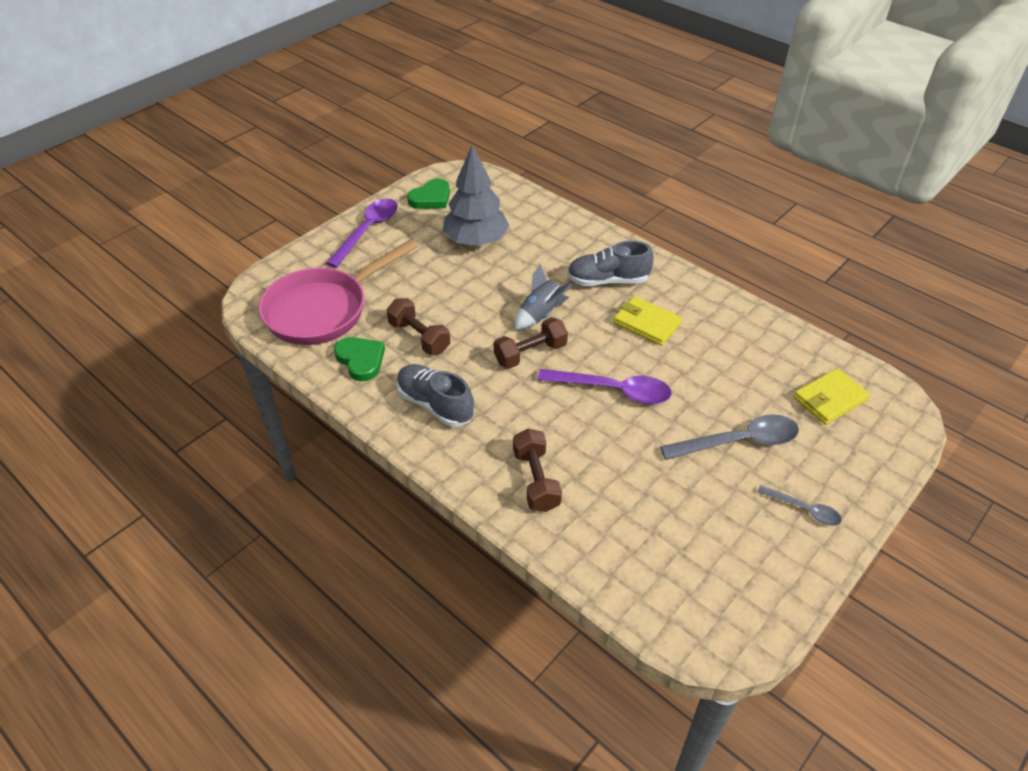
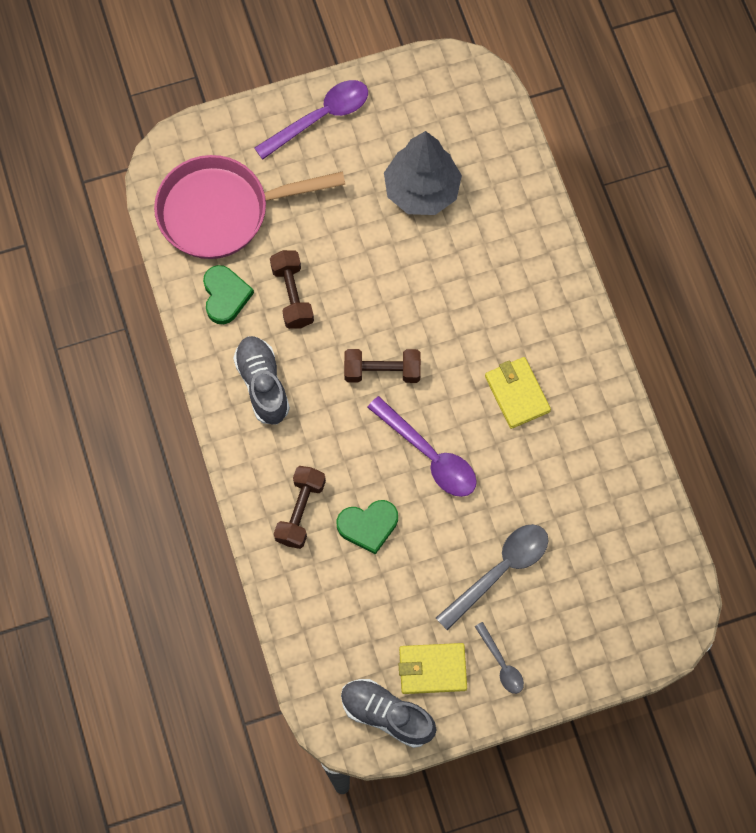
camera: 30 degrees right, 25 degrees up
(431, 198) = (413, 98): green heart -> green heart (368, 526)
(540, 314) = (422, 327): grey rocket -> none
(607, 280) = (518, 317): grey shoe -> grey shoe (387, 714)
(739, 441) = (500, 570): grey spoon -> grey spoon turned 60 degrees counterclockwise
(830, 399) = (619, 574): yellow wallet -> yellow wallet (432, 669)

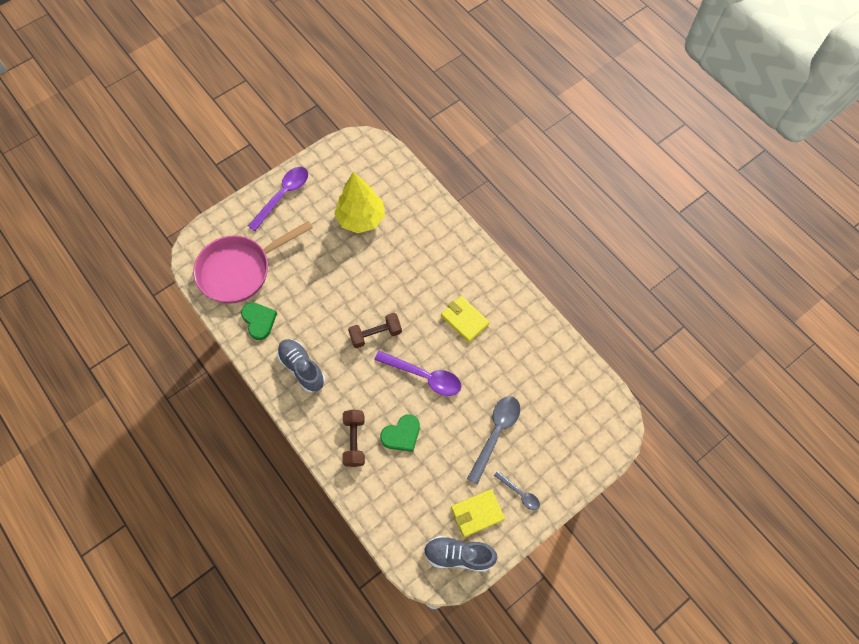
camera: 20 degrees left, 5 degrees down
(292, 295) = (302, 307): brown dumbbell -> none
(422, 190) = (361, 218): grey tree -> yellow tree

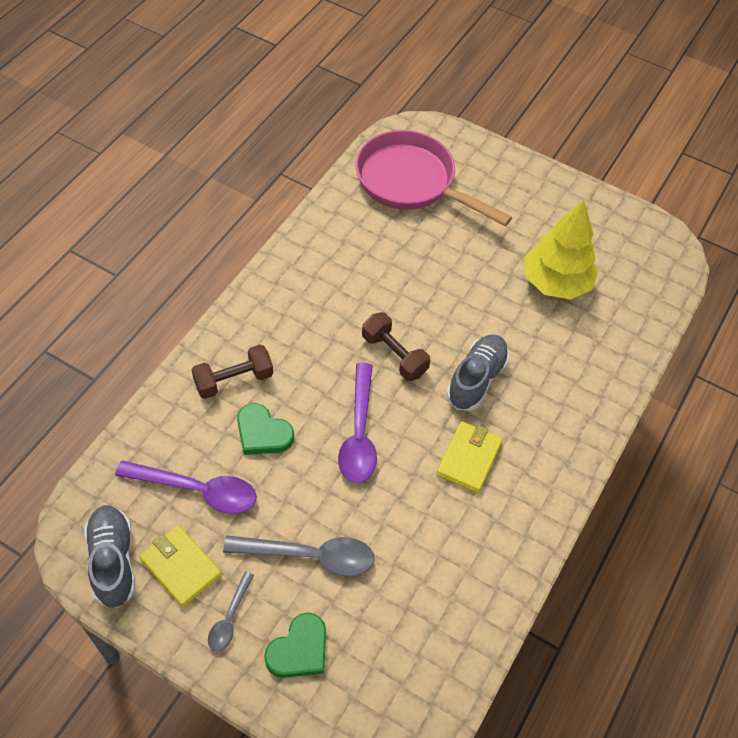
camera: 65 degrees right, 10 degrees down
(259, 321) = (353, 224): green heart -> green heart (299, 650)
(283, 195) = (539, 189): purple spoon -> purple spoon (198, 490)
(302, 368) = (310, 289): grey shoe -> grey shoe (476, 379)

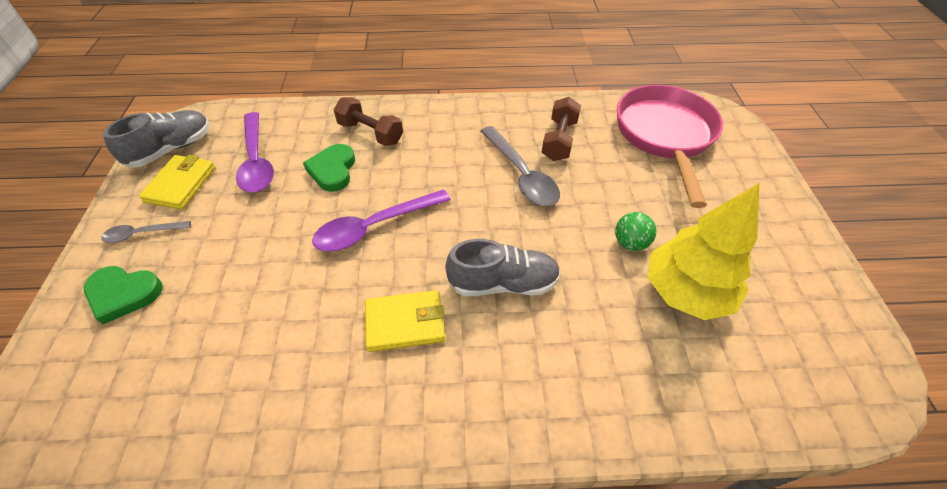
camera: 60 degrees right, 5 degrees down
(310, 556) = (226, 255): grey spoon -> grey spoon (521, 175)
(394, 355) = (476, 210): brown dumbbell -> brown dumbbell (559, 140)
(496, 282) = (630, 243): none -> green ball

